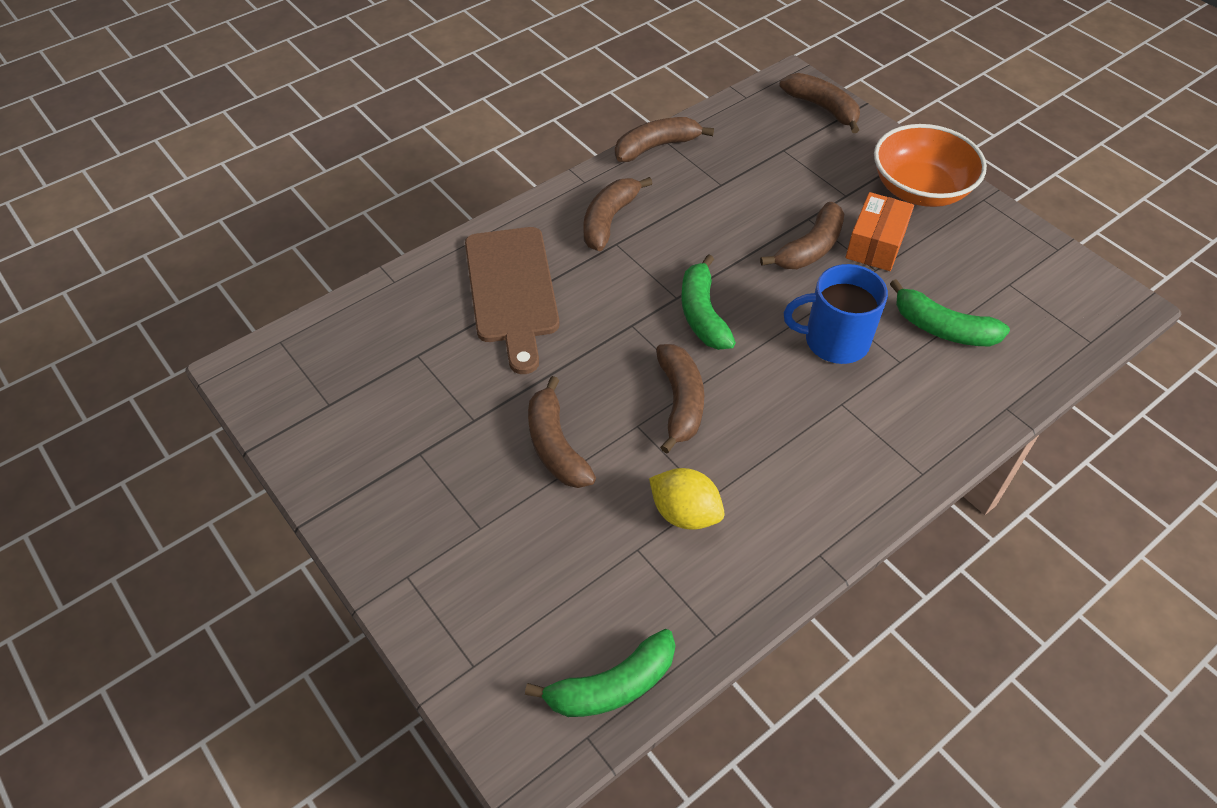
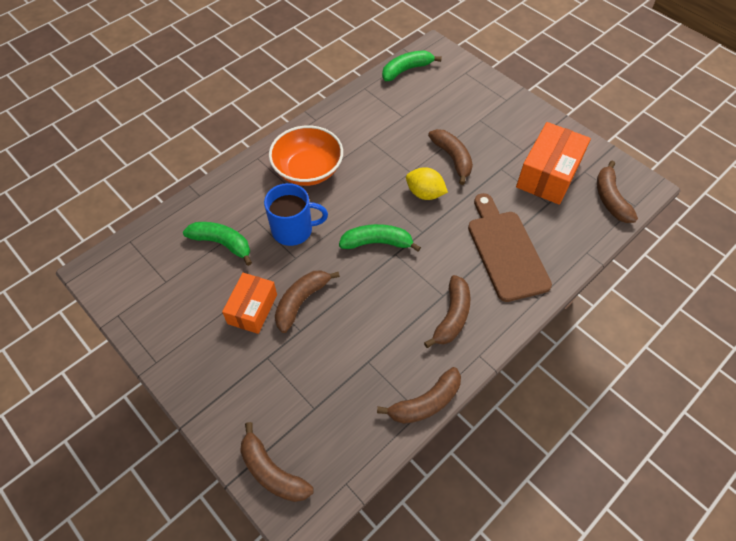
camera: 175 degrees right, 5 degrees up
(395, 402) = (548, 174): none -> orange box
(680, 402) = (387, 185): brown banana -> brown banana (610, 199)
(685, 513) = (381, 132): yellow lemon -> yellow lemon (425, 193)
(702, 314) = (377, 243): green banana -> green banana turned 75 degrees counterclockwise
(920, 189) = (205, 369): orange bowl -> orange bowl (308, 170)

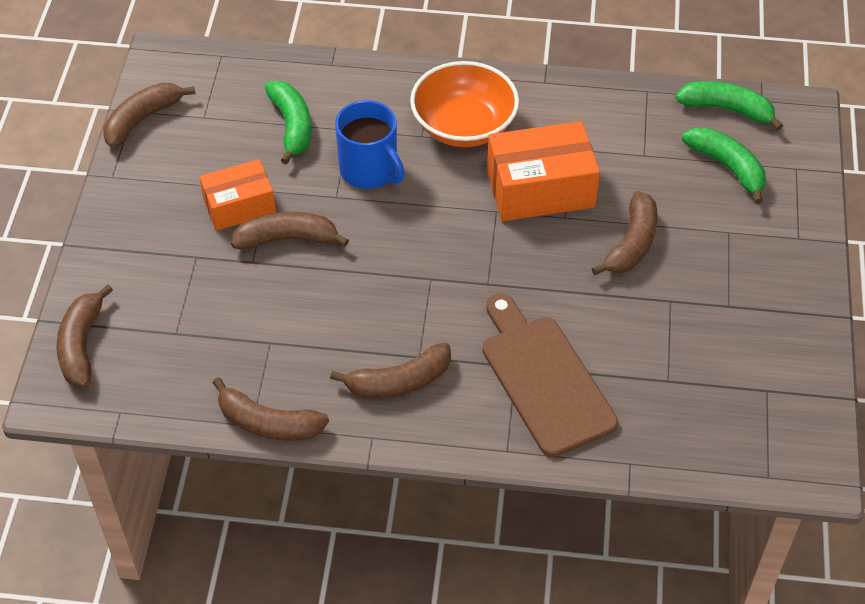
camera: 50 degrees right, 5 degrees down
(377, 243) = (429, 253): green banana -> green banana (727, 167)
(425, 193) = (546, 251): yellow lemon -> none
(506, 251) = (544, 379): brown cutting board -> brown cutting board turned 60 degrees counterclockwise
(548, 174) = (715, 354): orange box -> orange box (540, 189)
(610, 199) = (749, 443): brown banana -> brown banana (143, 119)

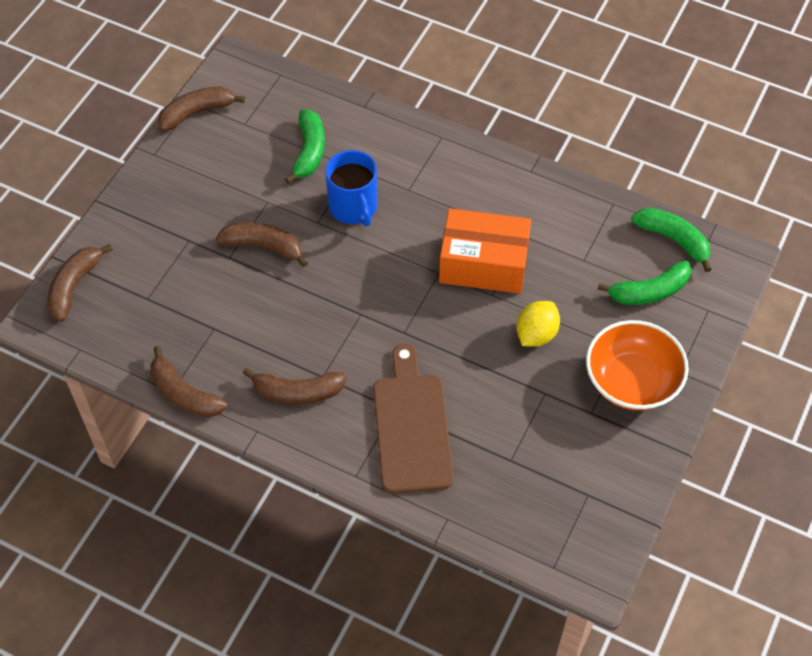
camera: 20 degrees right, 5 degrees up
(239, 206) = (239, 207): orange box -> none
(464, 126) = (446, 191): orange bowl -> orange bowl (632, 381)
(631, 244) = (536, 334): brown banana -> yellow lemon
(727, 167) = (649, 291): green banana -> green banana turned 90 degrees clockwise

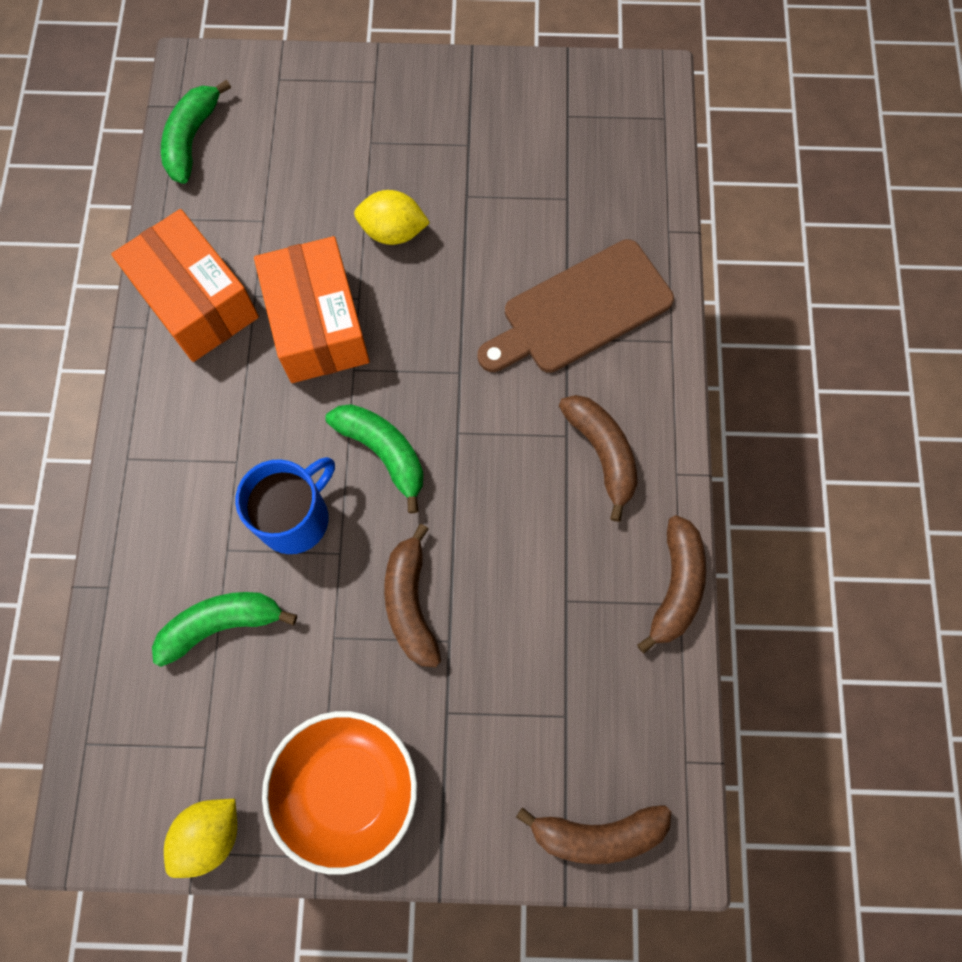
camera: 115 degrees left, 15 degrees up
(197, 112) = (210, 835): brown banana -> yellow lemon
(536, 203) = (196, 301): none -> orange box
(632, 381) = (409, 120): orange bowl -> orange bowl (347, 789)
(649, 291) = (279, 141): green banana -> green banana (383, 453)

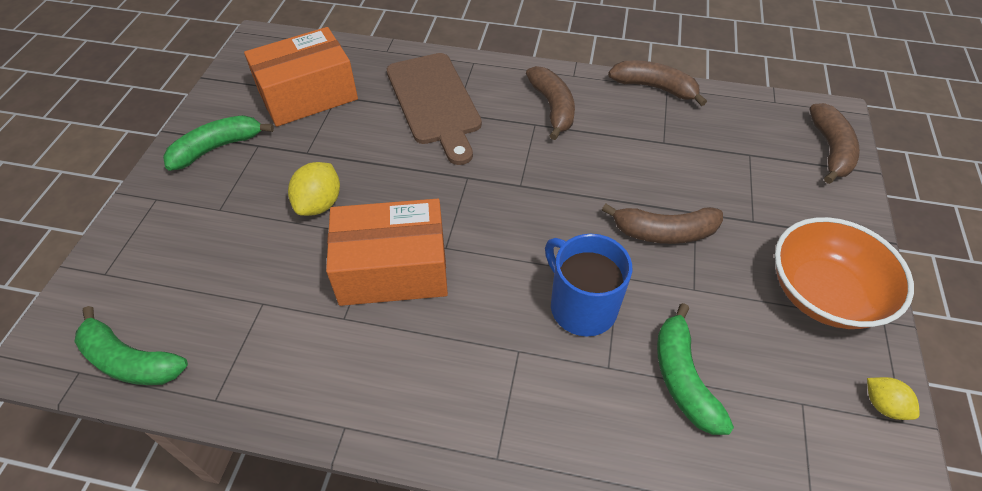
camera: 80 degrees left, 20 degrees down
(196, 301) = (331, 373): orange box -> orange box (308, 95)
(210, 835) = (883, 405): yellow lemon -> yellow lemon, size x0.63
(383, 453) = (529, 235): green banana -> green banana (217, 148)
(602, 454) = (552, 108): brown banana -> brown banana turned 90 degrees clockwise

